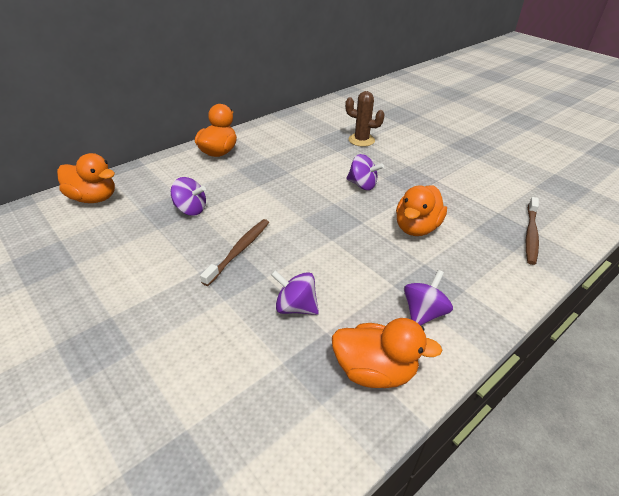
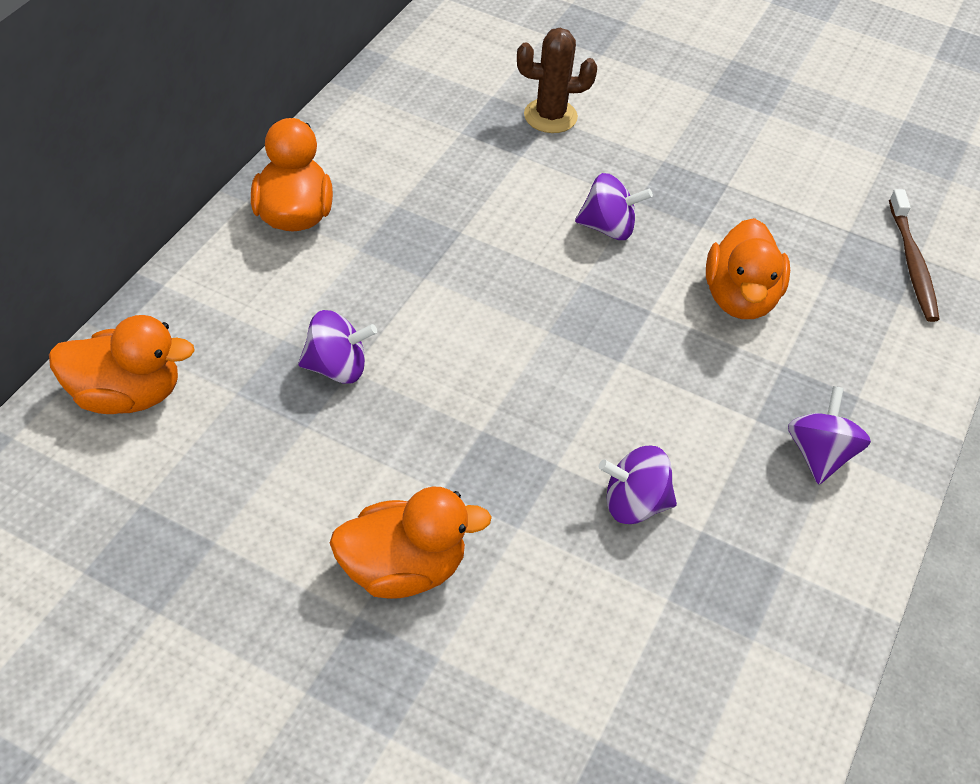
camera: 25 degrees left, 10 degrees up
(239, 250) = (482, 428): brown toothbrush -> none
(374, 371) = (797, 568): orange duck -> orange duck (403, 569)

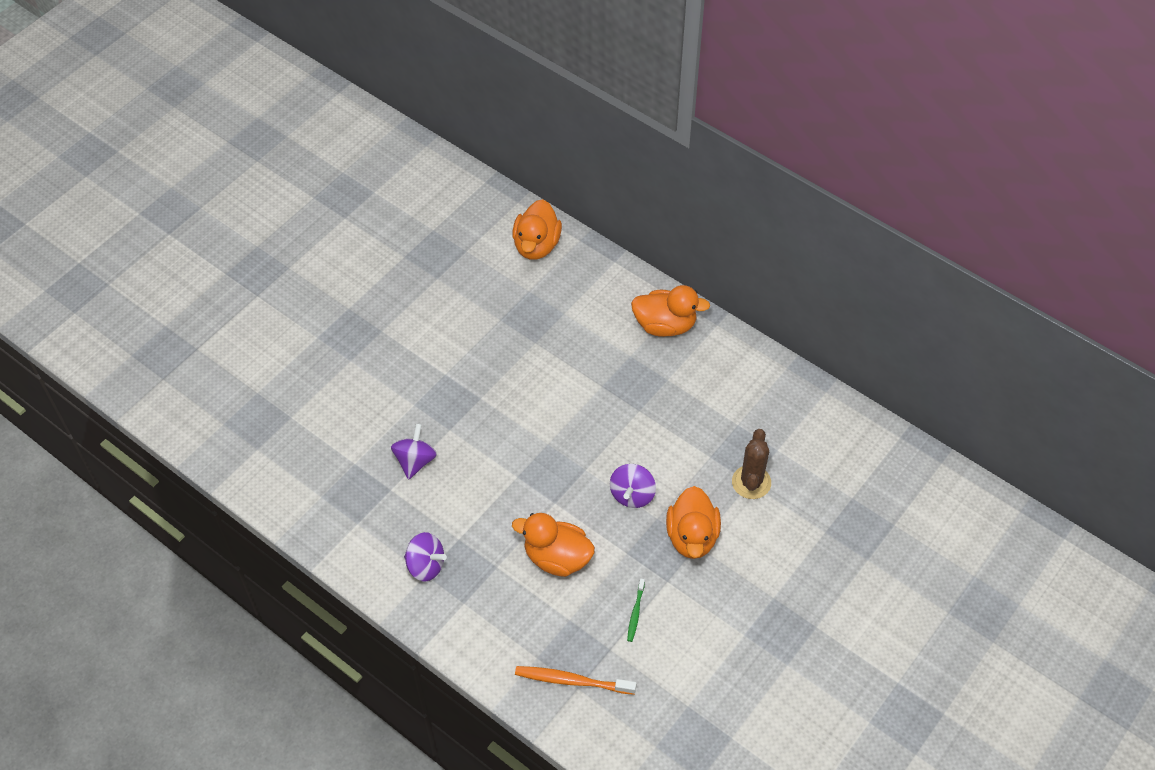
camera: 105 degrees right, 5 degrees up
(337, 367) = (538, 336): purple spinning top -> none
(403, 569) = (402, 352): orange duck -> orange duck (692, 537)
(787, 211) = (635, 613): none -> green toothbrush
(912, 263) = (572, 681): brown toothbrush -> orange toothbrush

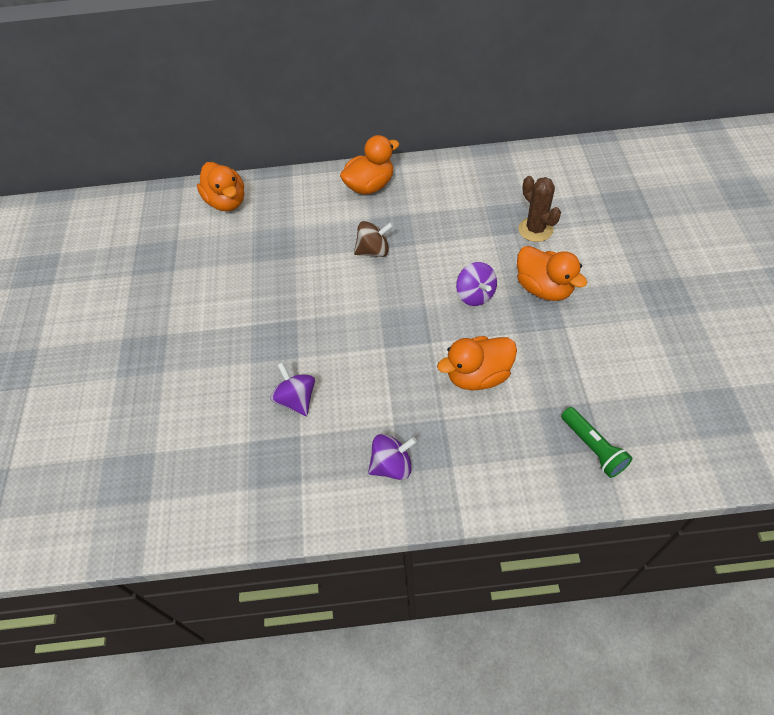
camera: 40 degrees left, 0 degrees up
(572, 681) = (593, 448): orange toothbrush -> green flashlight
(600, 389) = (374, 251): none -> brown spinning top
(635, 613) = (572, 364): green toothbrush -> none

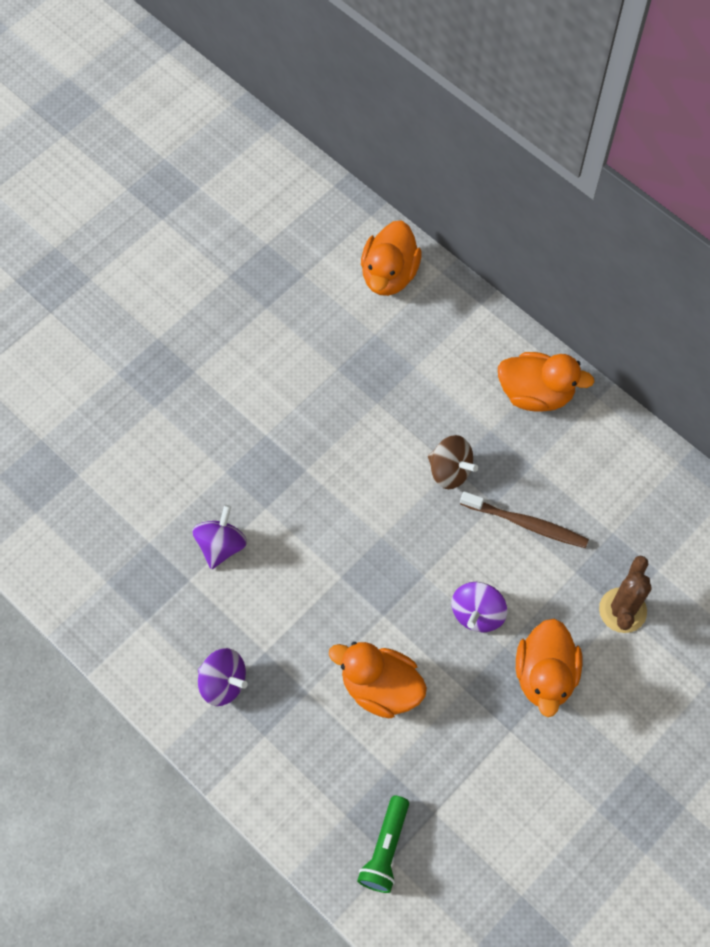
camera: 45 degrees right, 10 degrees up
(442, 238) = (526, 524): none -> brown toothbrush

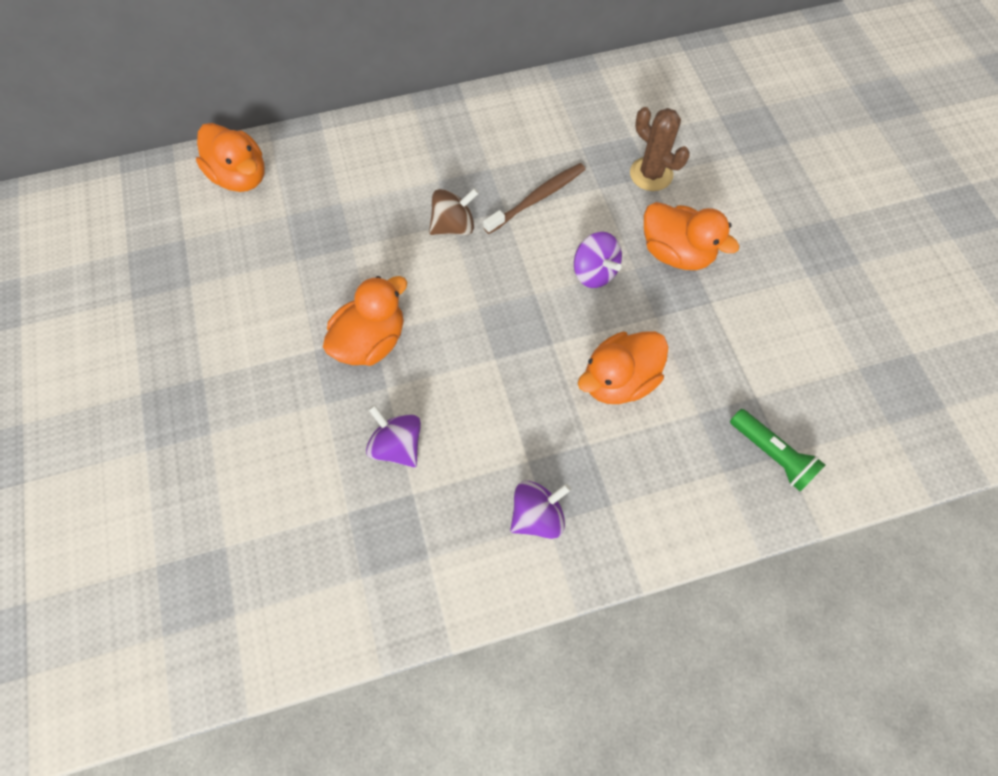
camera: 60 degrees left, 0 degrees up
(536, 393) = (429, 134): orange duck -> orange duck (371, 341)

